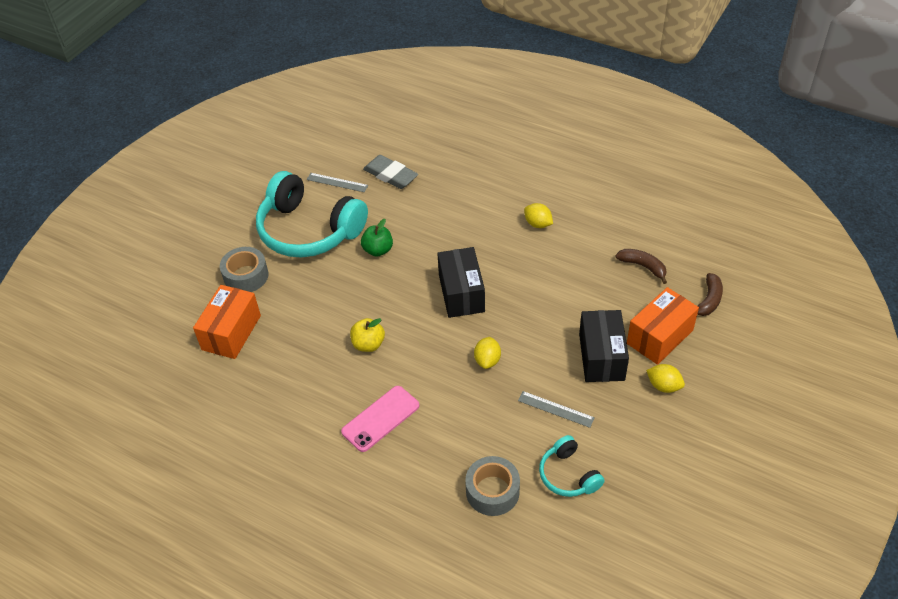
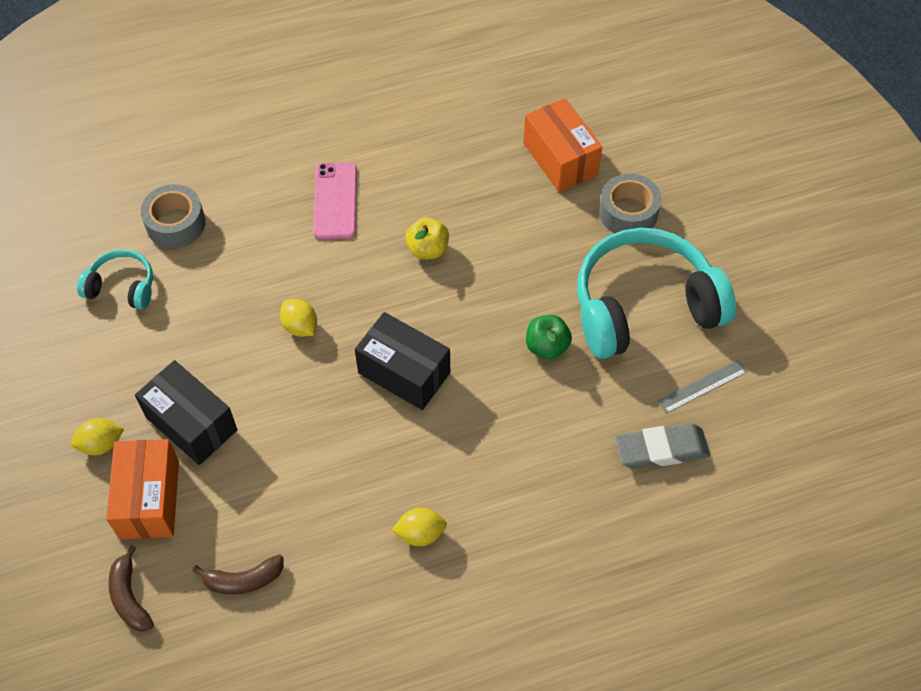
camera: 130 degrees right, 10 degrees up
(556, 409) = (188, 334): grey ruler -> none

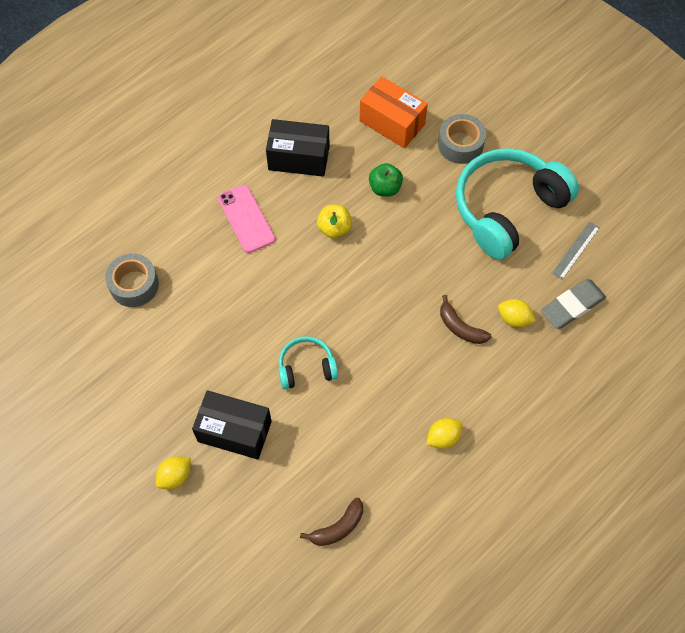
camera: 25 degrees left, 5 degrees up
(122, 286) = (121, 350): turquoise headphones -> turquoise headphones (306, 367)
(130, 597) = (263, 578): brown banana -> brown banana (460, 327)
(149, 499) = (236, 500): orange box -> none
(300, 326) = (274, 324): yellow lemon -> yellow lemon (514, 319)
(404, 373) = (368, 327): black box -> black box (299, 158)
(547, 346) = (457, 265): green apple -> green apple (385, 188)

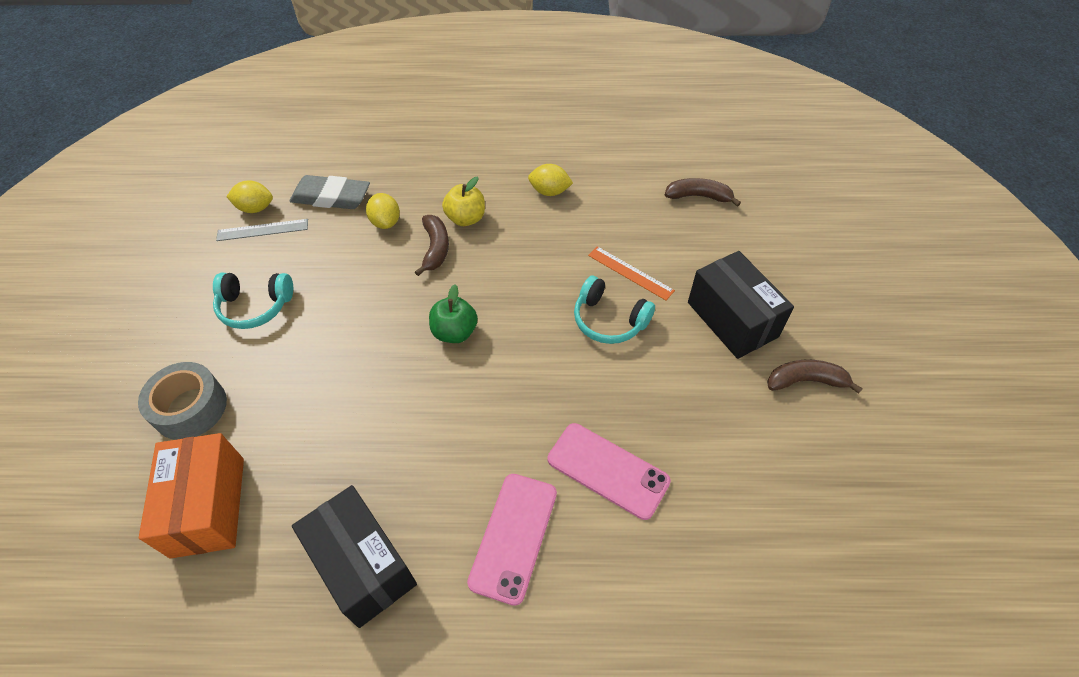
camera: 135 degrees left, 10 degrees down
(134, 285) = (734, 570): grey tape -> none
(162, 422) = (805, 381): none -> brown banana
(175, 476) = (824, 324): yellow lemon -> yellow lemon (255, 208)
(230, 282) = (608, 470): none -> pink phone
(325, 414) = (630, 273): none -> orange ruler
(334, 228) = (431, 432): yellow apple -> yellow apple (466, 218)
(385, 188) = (325, 430): green apple -> green apple (455, 332)
(507, 209) = (255, 306): turquoise headphones -> turquoise headphones, size x0.48

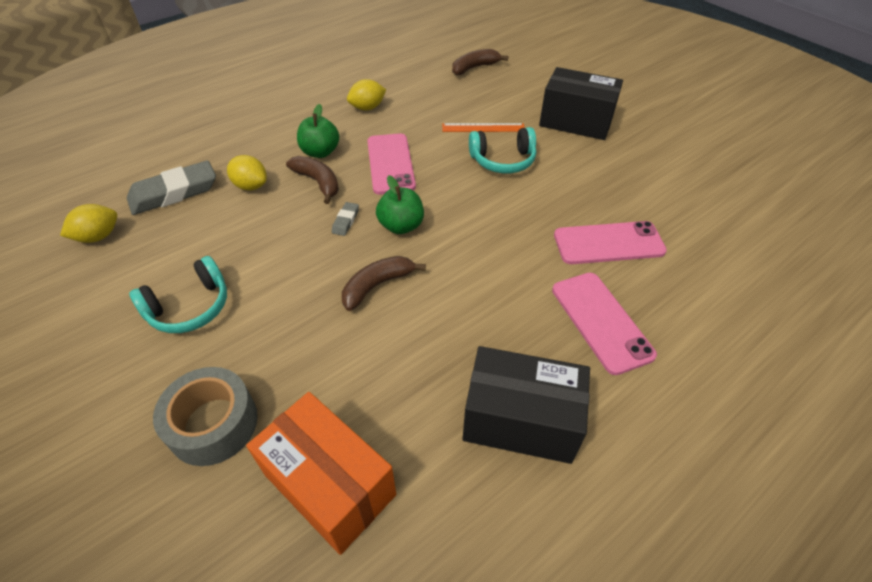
camera: 40 degrees left, 5 degrees down
(262, 230) = (127, 248): grey ruler -> none
(419, 300) = (345, 221): none -> grey eraser
(466, 218) = (320, 152): yellow apple -> green apple
(509, 264) = (390, 164): none -> pink phone
(805, 381) = (653, 131): brown banana -> brown banana (377, 286)

